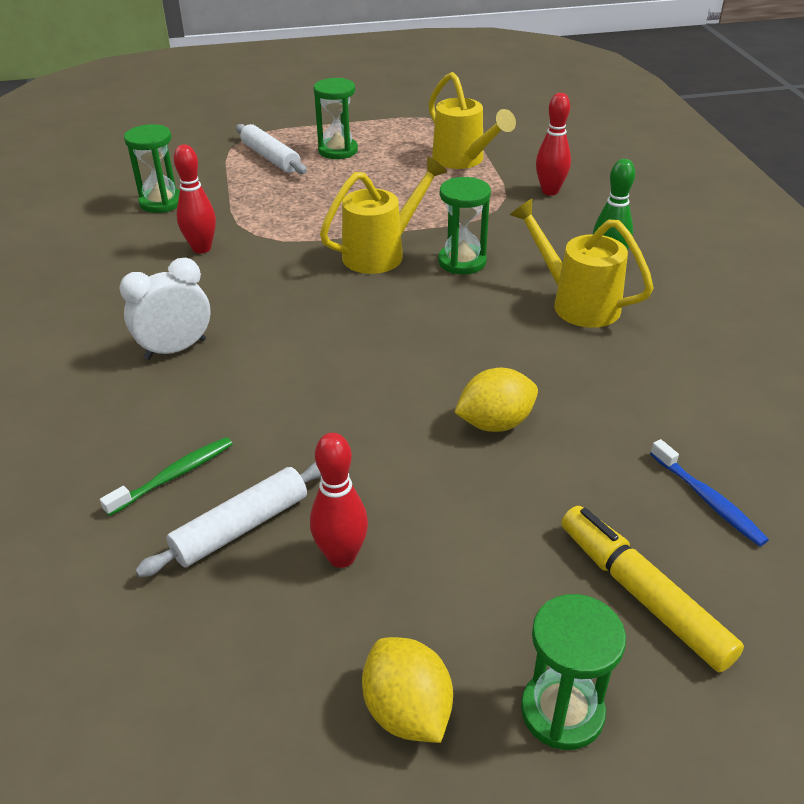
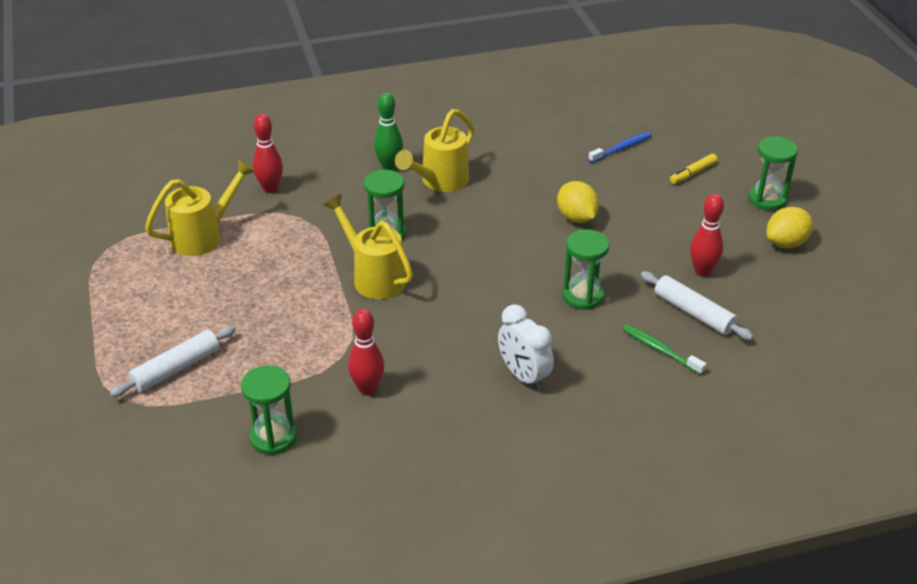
camera: 95 degrees left, 0 degrees up
(338, 150) = (167, 320): green hourglass -> green hourglass (583, 296)
(642, 595) = (693, 173): yellow marker -> yellow marker, size x0.57

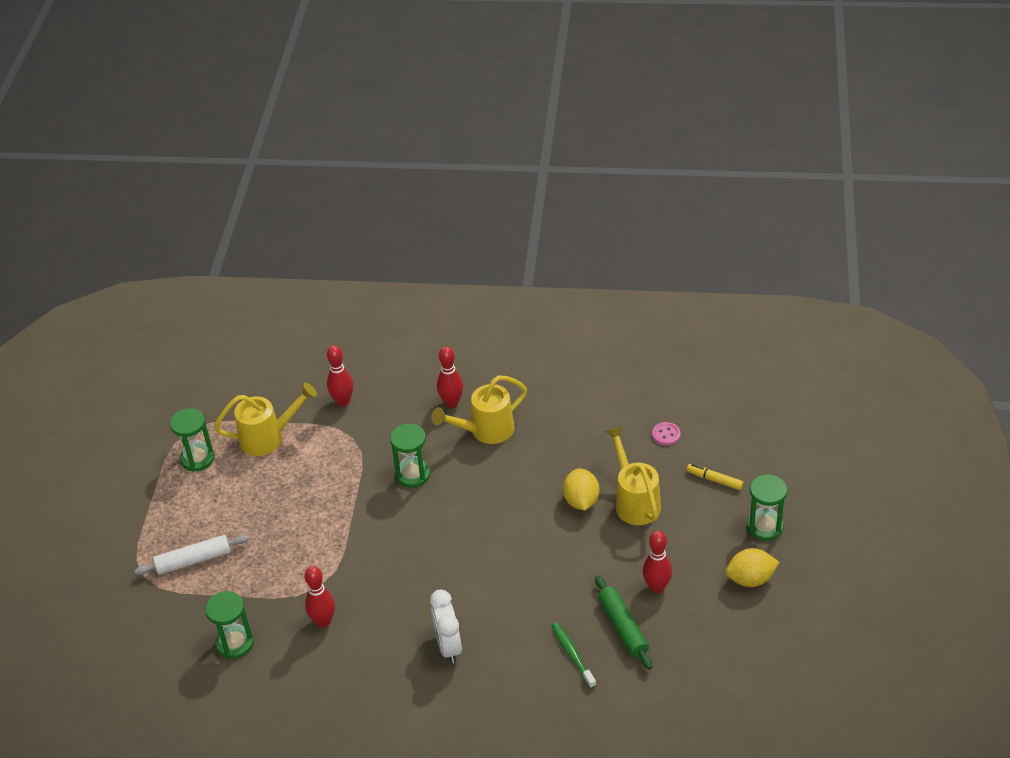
camera: 25 degrees right, 5 degrees up
(374, 277) = (381, 516): yellow watering can -> yellow watering can (634, 501)
(389, 166) = (451, 403): green bowling pin -> red bowling pin
(583, 296) = (539, 583): green hourglass -> green hourglass (197, 459)
(621, 148) = (666, 435): blue toothbrush -> pink button
(693, 173) = (714, 480): yellow marker -> yellow marker turned 45 degrees clockwise
(694, 313) = (623, 627): white rolling pin -> green rolling pin

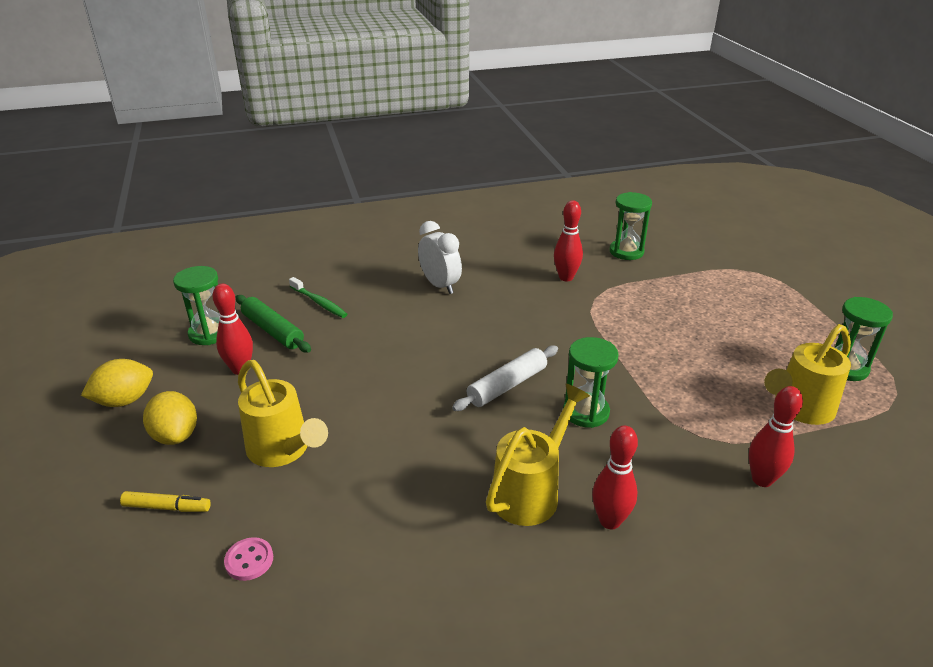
camera: 155 degrees right, 10 degrees down
(193, 560) = (729, 290): white rolling pin -> white rolling pin (507, 385)
(581, 501) = (355, 434): yellow lemon -> yellow lemon (176, 435)
(765, 527) = (96, 462): green hourglass -> green hourglass (209, 333)

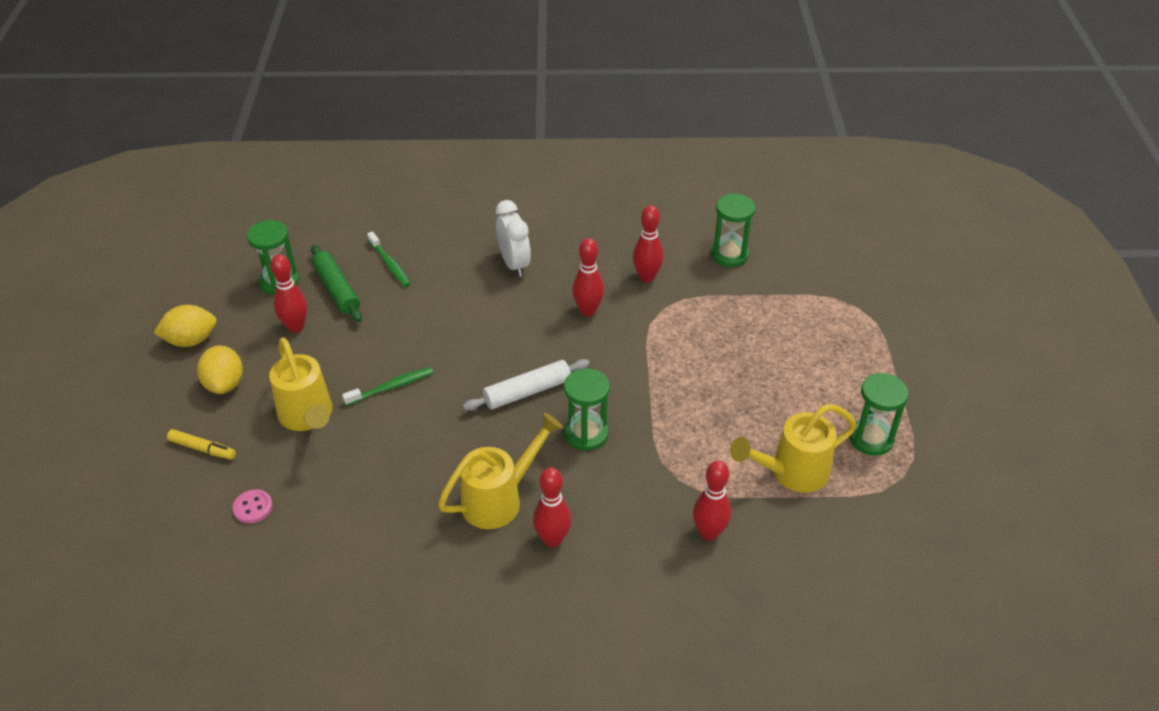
camera: 15 degrees right, 10 degrees up
(364, 406) = (391, 387): none -> green toothbrush
(528, 310) = (588, 310): none -> red bowling pin

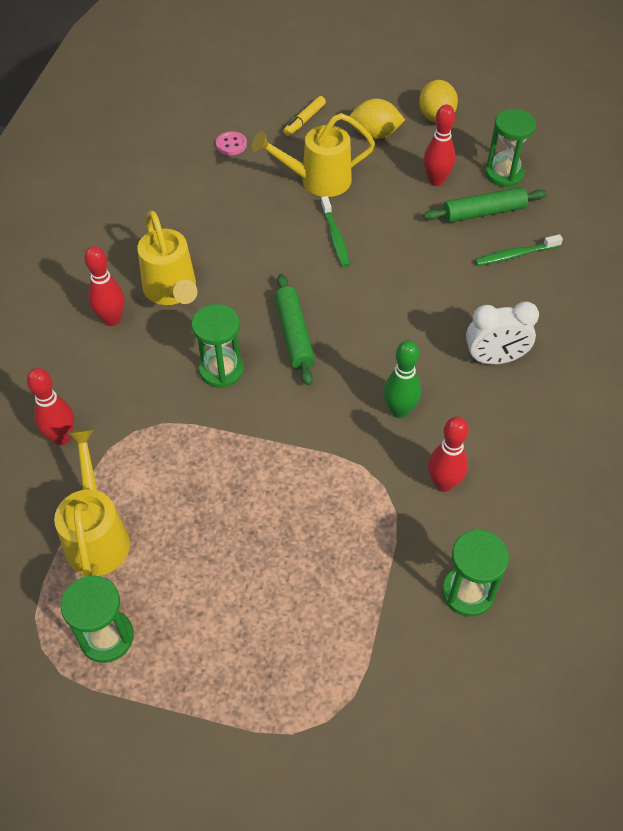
camera: 105 degrees right, 10 degrees up
(527, 392) = (294, 334): white rolling pin -> green rolling pin
(588, 310) = (399, 411): red bowling pin -> green bowling pin

